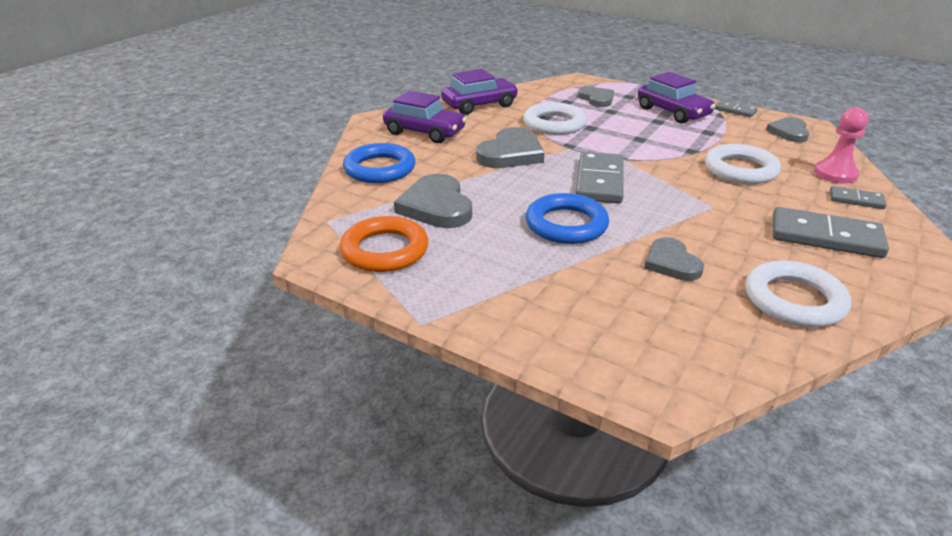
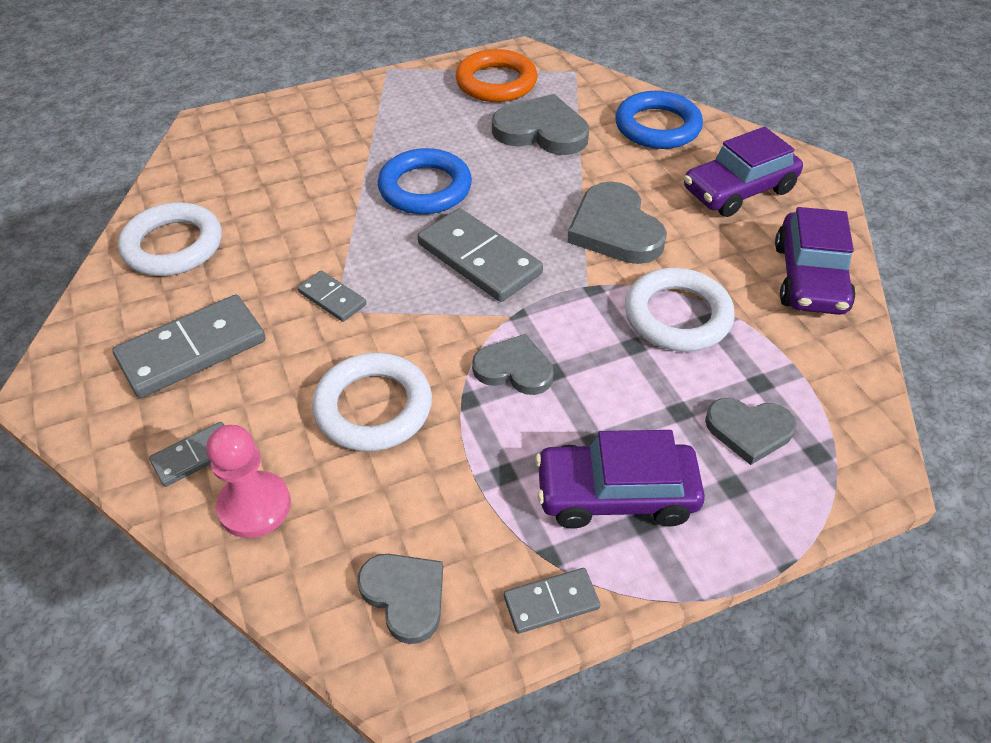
camera: 125 degrees right, 15 degrees up
(671, 263) = (299, 213): grey heart -> grey heart (514, 369)
(709, 212) = (332, 298): none -> grey domino

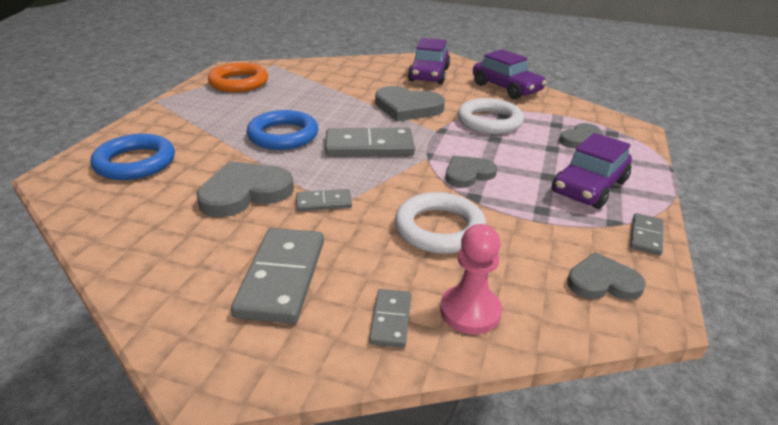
camera: 50 degrees left, 15 degrees down
(173, 246) = (157, 241): white ring -> none
(541, 131) = (302, 90): grey heart -> grey heart (245, 192)
(657, 126) = (354, 68): blue ring -> blue ring (135, 162)

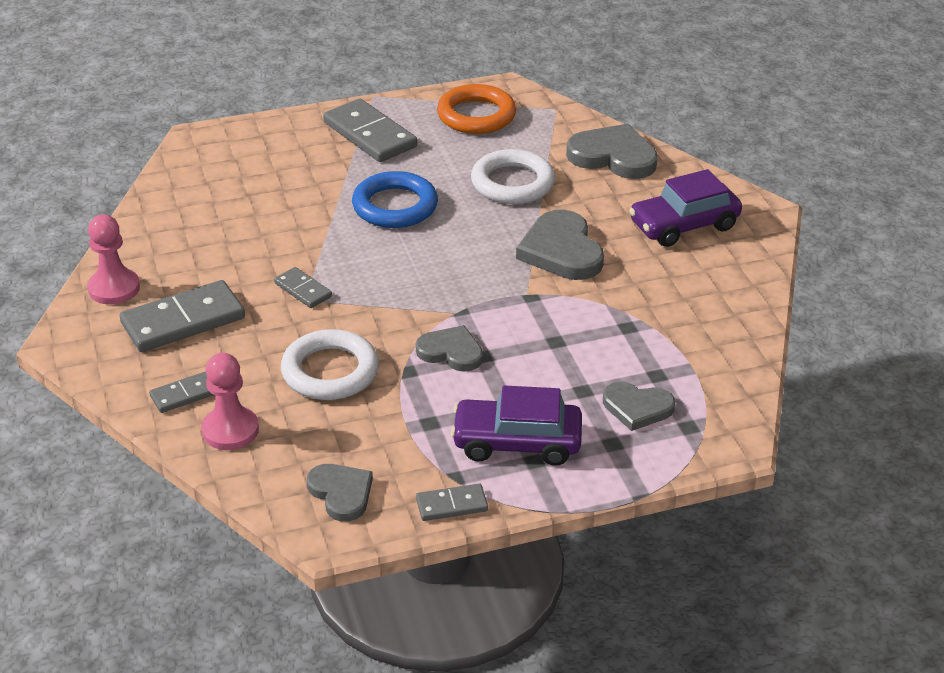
camera: 55 degrees right, 5 degrees up
(135, 162) = (256, 160): blue ring -> none
(174, 301) = (114, 288): none -> pink pawn
(245, 192) = (273, 241): grey heart -> grey heart (613, 156)
(369, 147) = (434, 267): grey domino -> grey domino (369, 135)
(489, 121) = (599, 322): white ring -> white ring (512, 183)
(506, 88) = (725, 300): purple car -> none

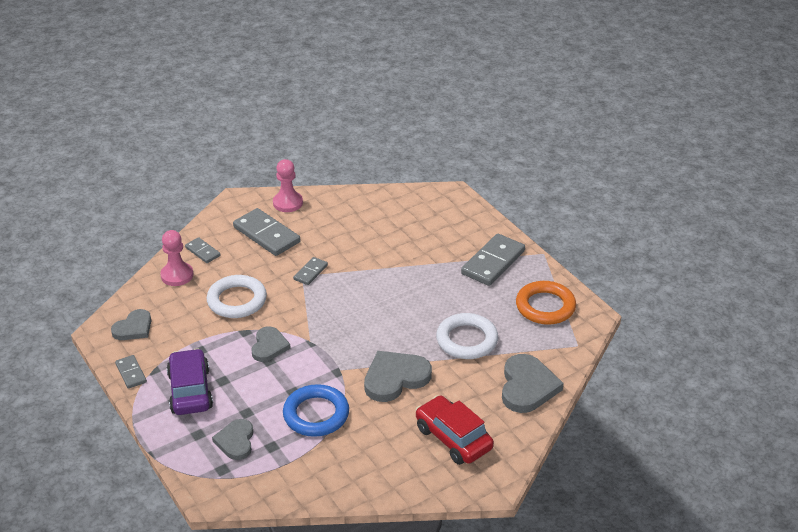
camera: 75 degrees right, 0 degrees up
(395, 206) = (414, 291): blue ring -> blue ring (316, 414)
(684, 225) = (453, 438): purple car -> red car

